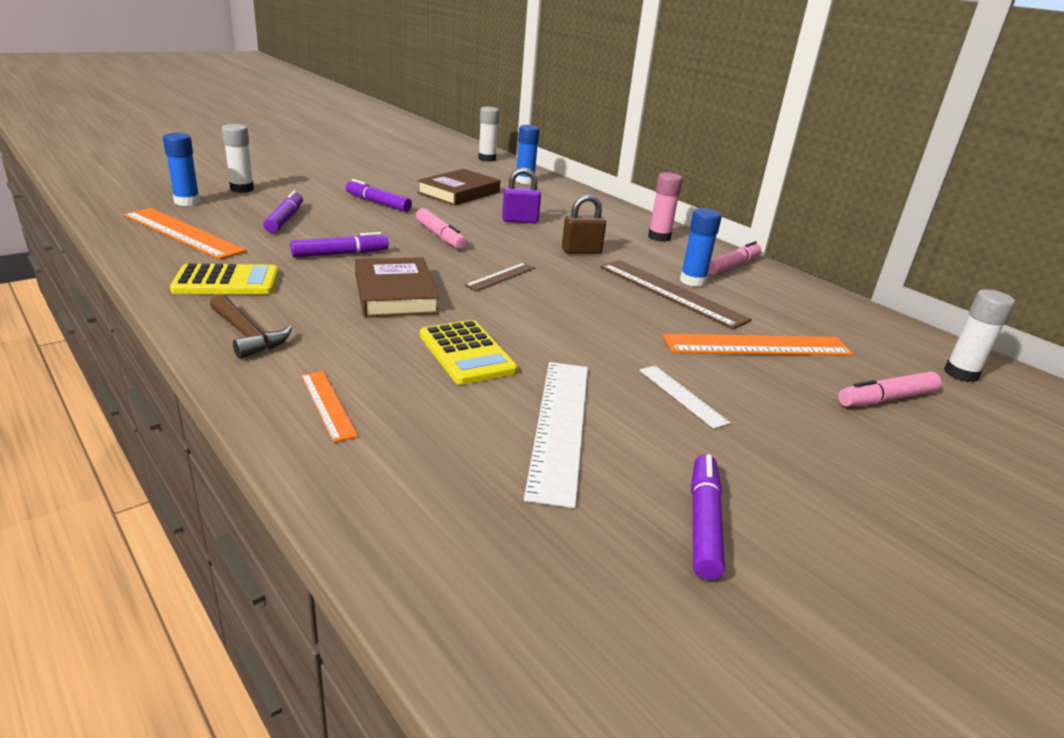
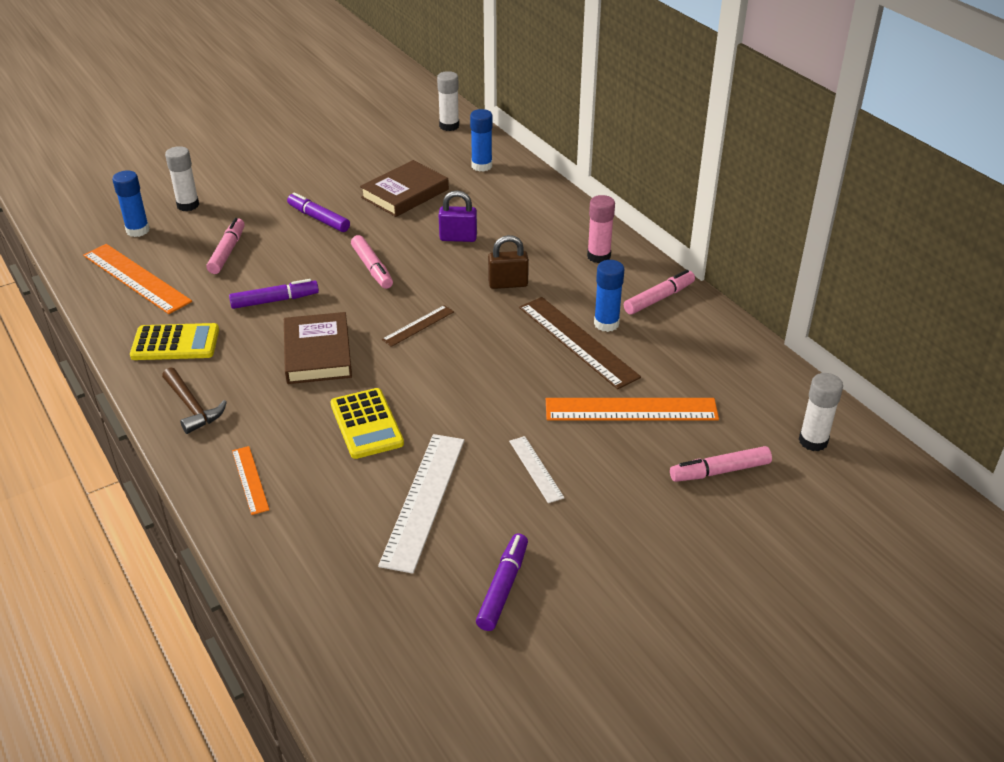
camera: 10 degrees right, 10 degrees up
(285, 219) = (227, 252): purple marker -> pink marker

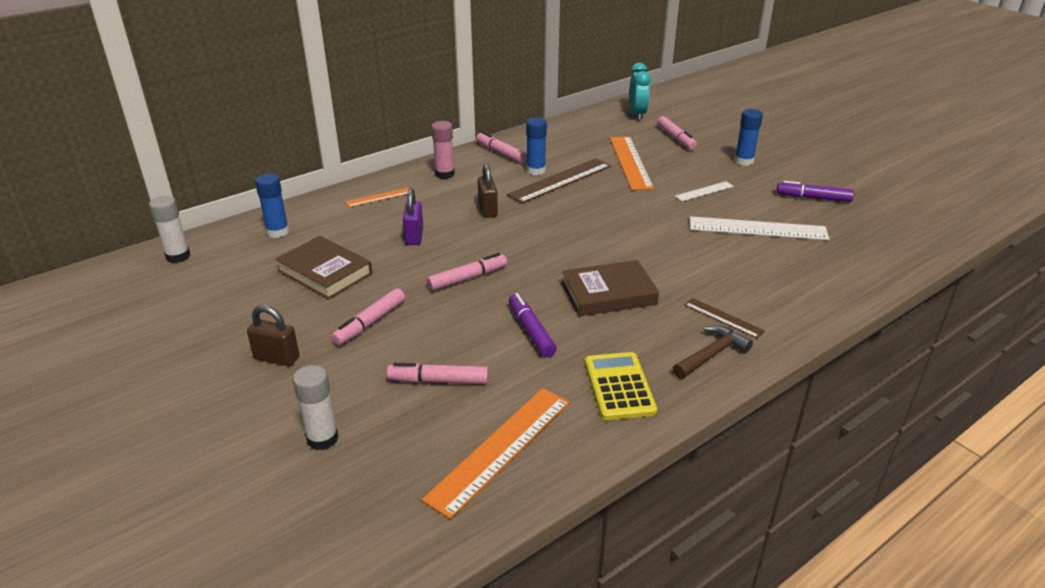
camera: 95 degrees left, 5 degrees down
(138, 230) = (385, 476): blue glue stick -> blue glue stick (744, 161)
(250, 480) = (783, 306): orange ruler -> orange ruler (379, 197)
(288, 181) = (277, 358): none -> brown padlock
(319, 219) = (370, 323): purple marker -> pink marker
(366, 424) = (691, 259): yellow calculator -> none
(418, 325) = (555, 246): brown ruler -> brown ruler (723, 318)
(813, 441) = (637, 114): white glue stick -> turquoise clock

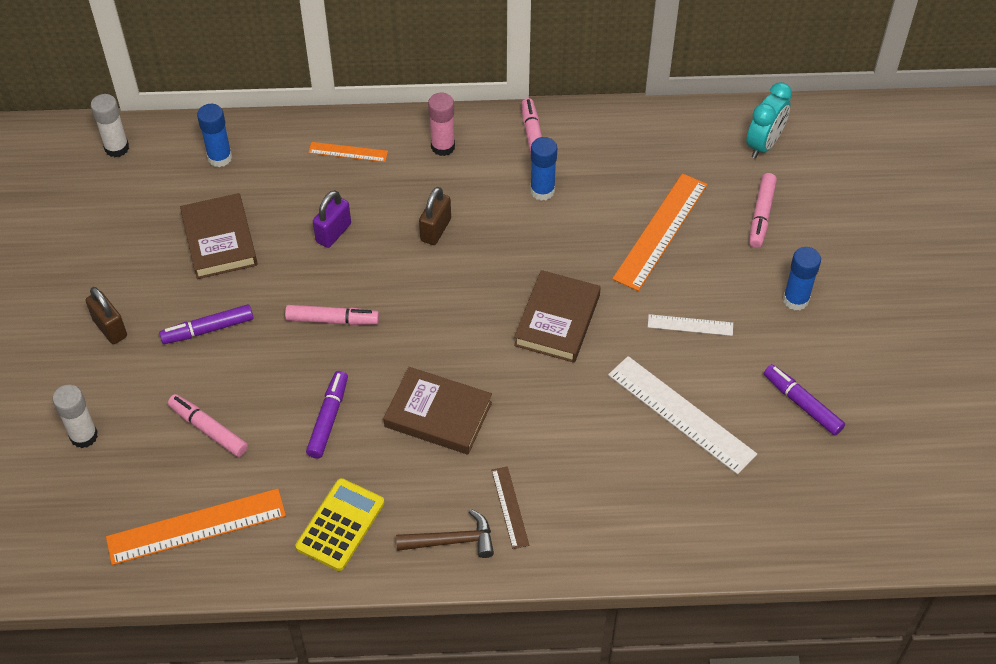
camera: 35 degrees right, 20 degrees up
(370, 323) = (208, 329): pink marker -> purple marker
(560, 180) = (552, 222): brown ruler -> none
(624, 219) = (557, 320): none -> brown book

